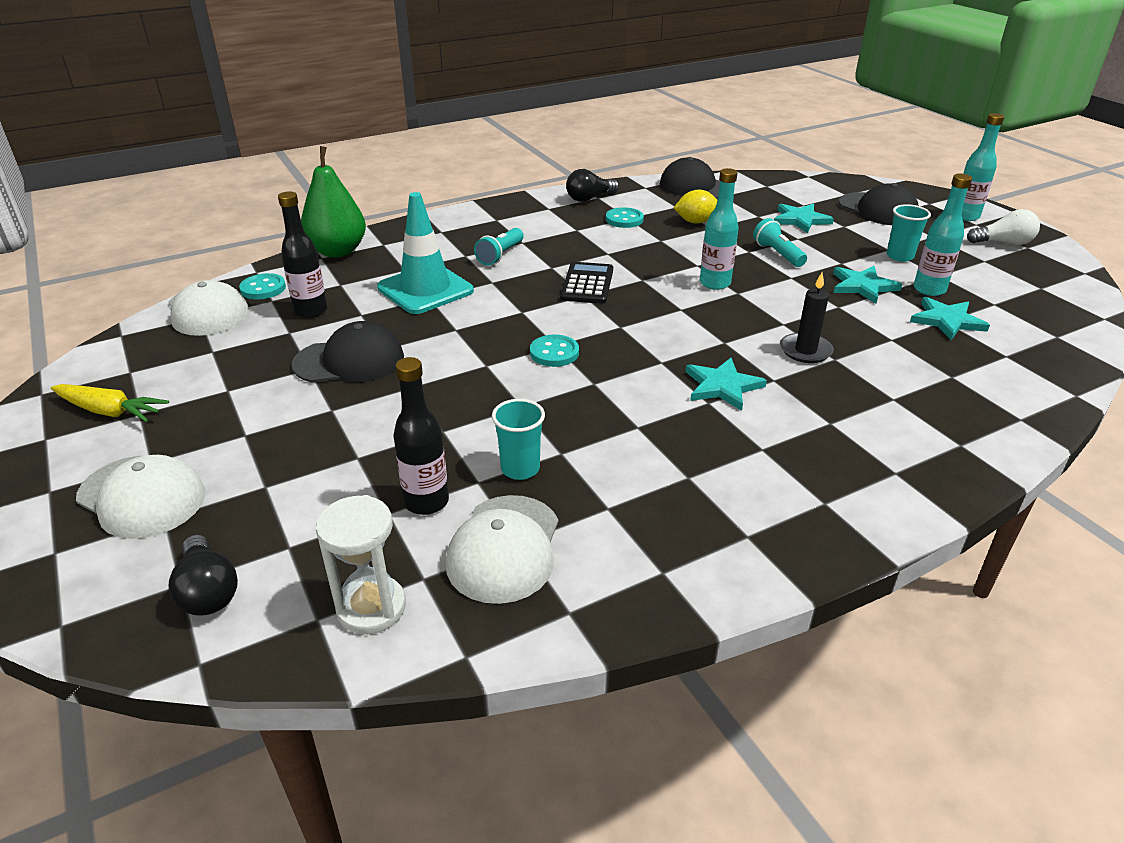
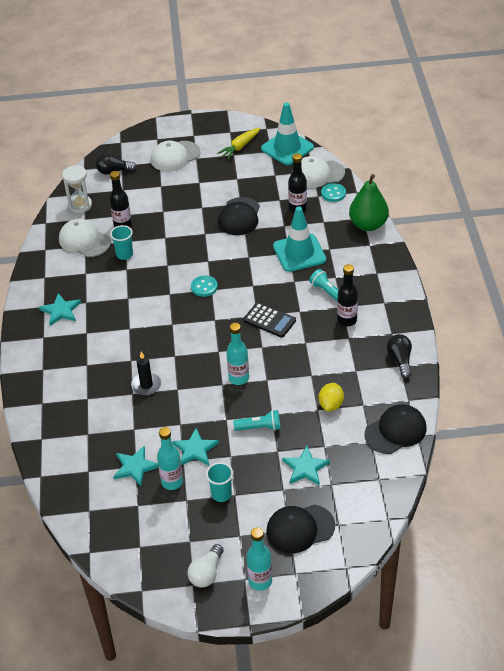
camera: 115 degrees right, 10 degrees up
(121, 355) = (287, 148): none -> turquoise traffic cone
(546, 235) = (347, 320): none -> black bottle
(624, 219) = (353, 367): turquoise button -> none
(722, 386) = (138, 338): turquoise star -> turquoise star (61, 311)

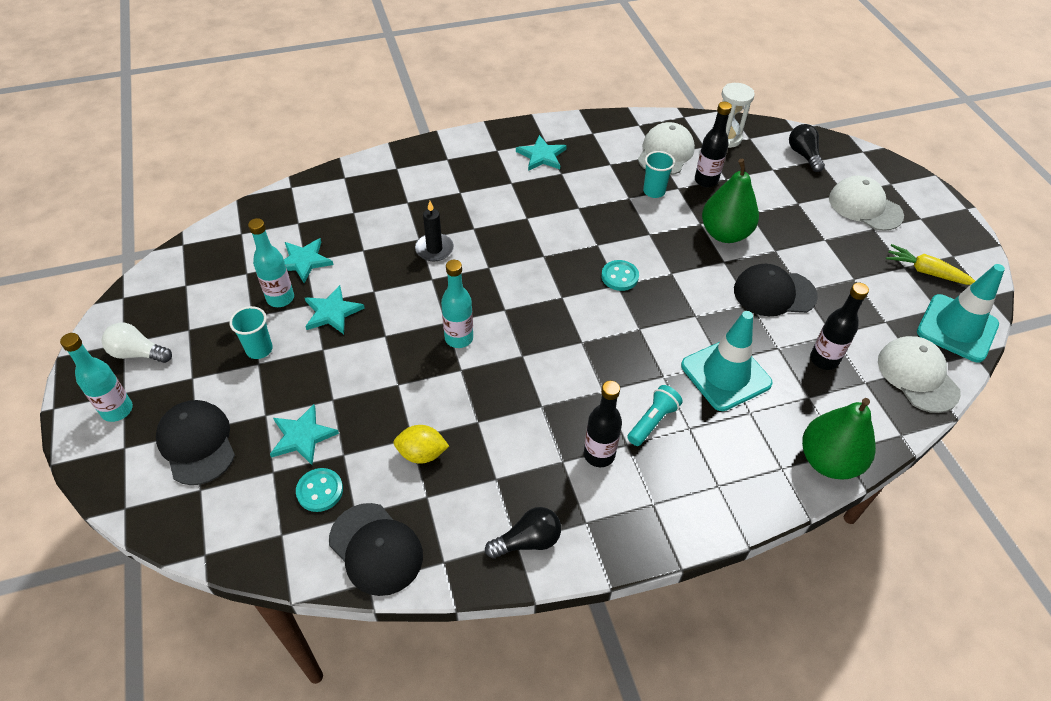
camera: 75 degrees right, 5 degrees up
(179, 227) = (725, 233): none -> green pear
(259, 427) = (373, 373): turquoise flashlight -> none
(269, 320) = (575, 357): black calculator -> none
(333, 193) = (881, 402): turquoise button -> turquoise button (320, 491)

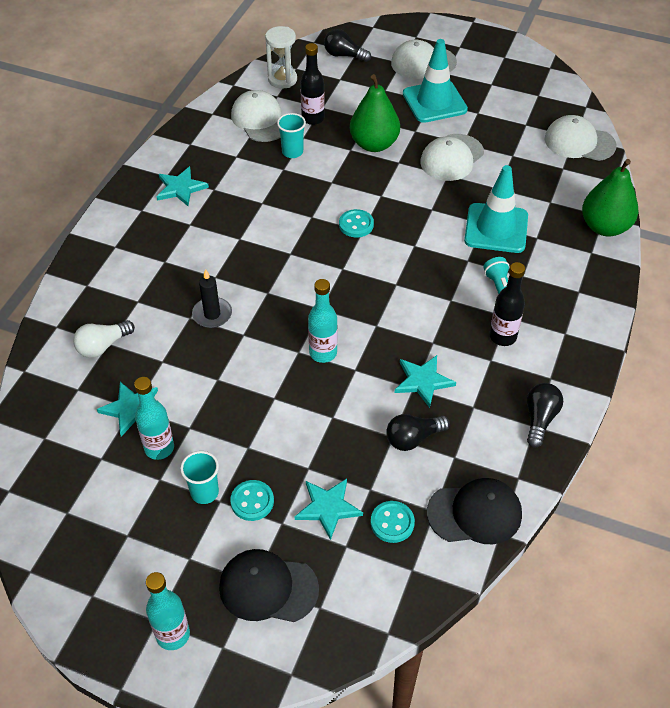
camera: 50 degrees left, 0 degrees up
(138, 353) = (118, 589): white light bulb -> white light bulb (103, 346)
(272, 383) = (252, 501): none -> turquoise button
(332, 312) = (213, 420): turquoise star -> turquoise star (423, 381)
(422, 454) = (413, 438): yellow lemon -> black light bulb
(774, 293) = (451, 158): black cap -> white cap
(824, 360) = (528, 174): black bottle -> none
(926, 272) = (505, 78): yellow carrot -> none
(957, 328) = (560, 99): turquoise traffic cone -> turquoise traffic cone (434, 102)

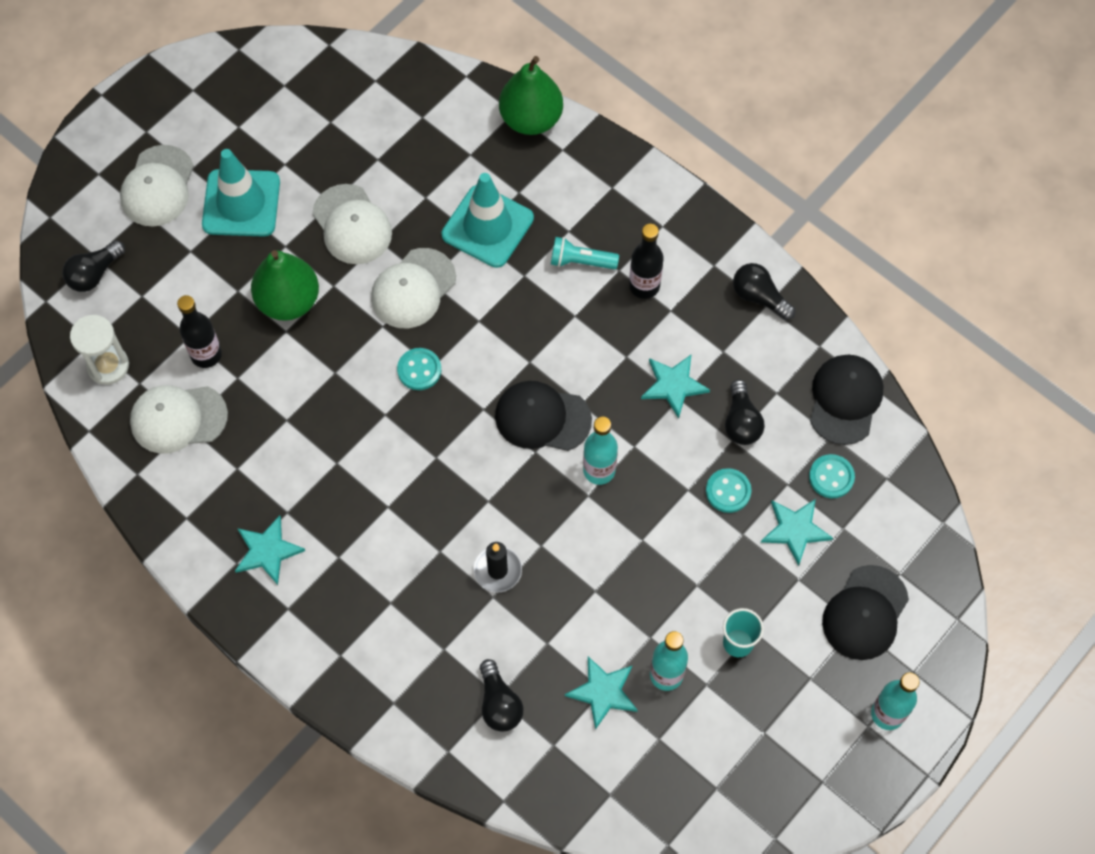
camera: 70 degrees left, 15 degrees up
(103, 346) = (499, 703): white light bulb -> black light bulb
(252, 501) = (764, 599): turquoise button -> turquoise button (728, 491)
(292, 152) = (259, 399): turquoise cup -> none
(352, 305) = (542, 418): none -> black cap
(579, 142) = (387, 80): white cap -> white cap (413, 289)

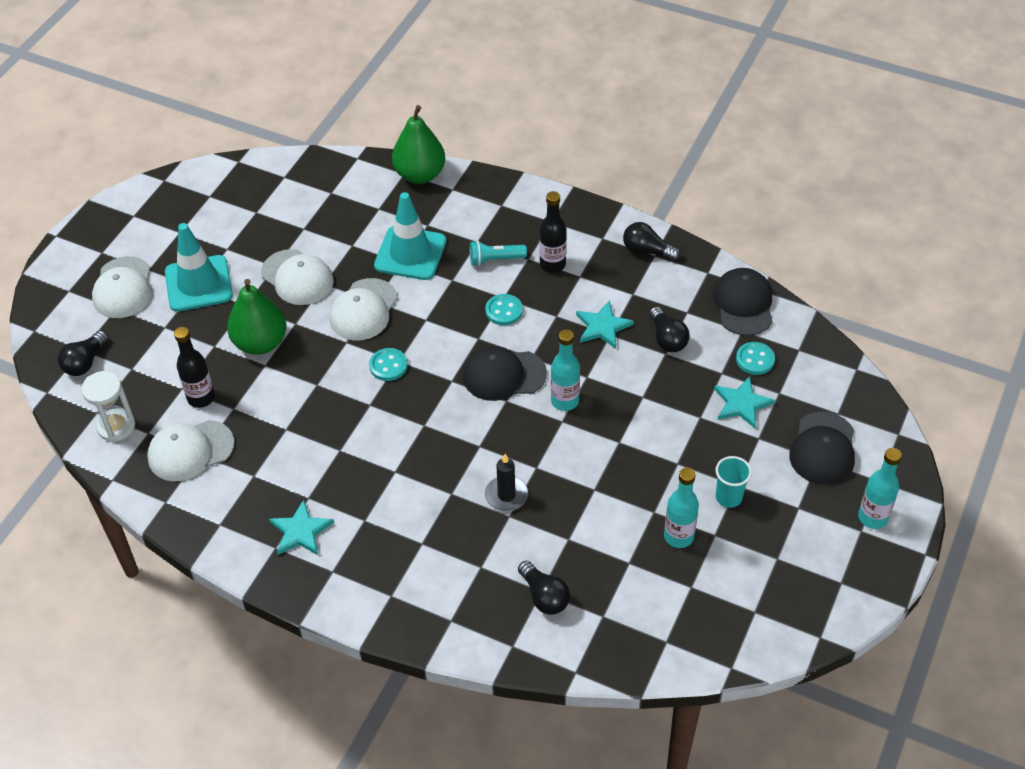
camera: 15 degrees left, 15 degrees down
(603, 692) = (630, 564): turquoise star -> none
(728, 491) = (676, 390): turquoise button -> turquoise button (504, 311)

